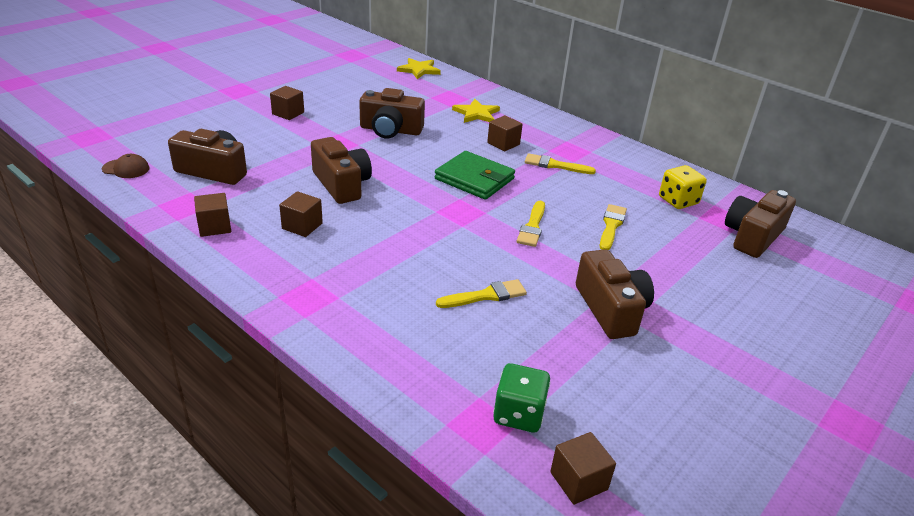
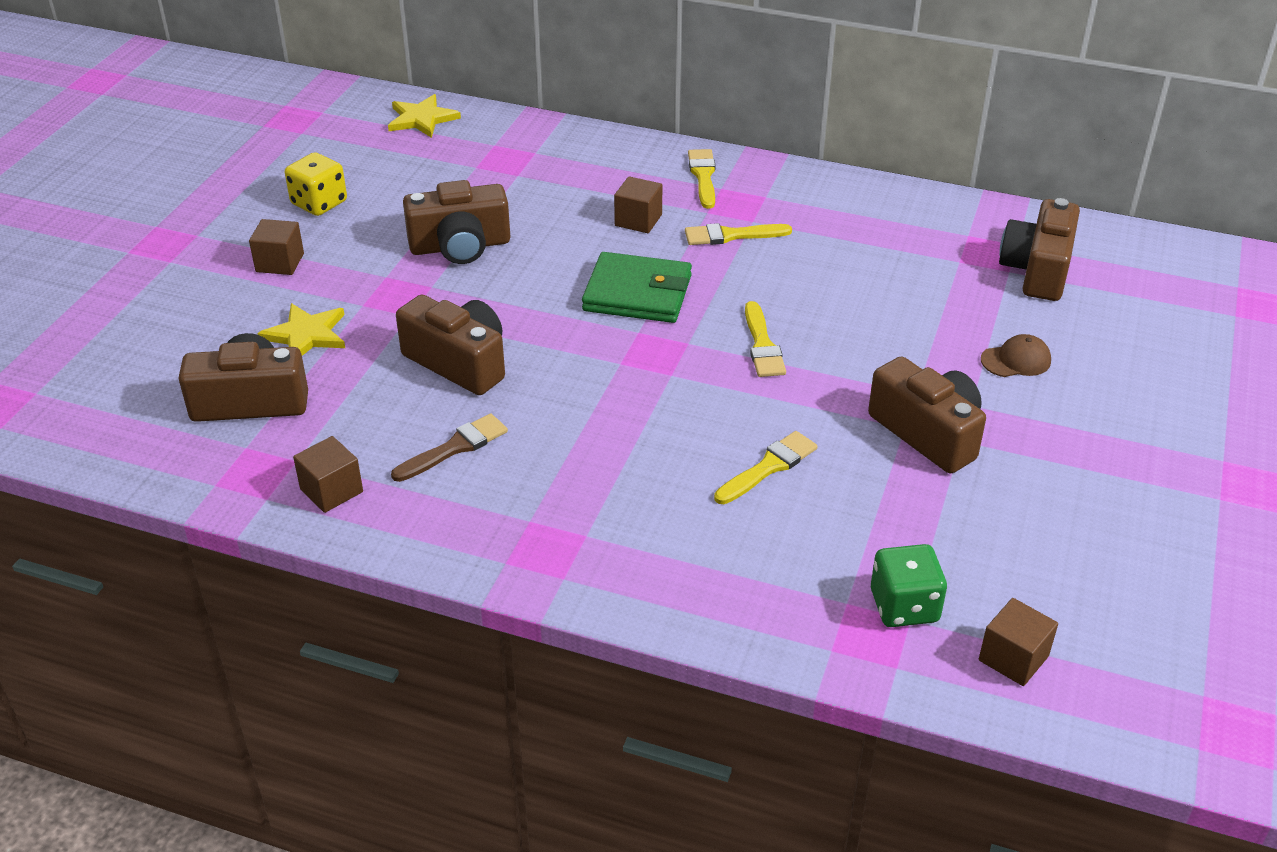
camera: 20 degrees left, 5 degrees up
(126, 169) = (110, 441): brown cap -> brown cap (1016, 360)
(302, 226) = (455, 447): brown cube -> brown brush
(476, 113) = (565, 177): yellow star -> yellow star (306, 335)
(611, 226) = (860, 310): yellow brush -> yellow brush (703, 176)
(678, 201) = (921, 243): yellow dice -> yellow dice (319, 203)

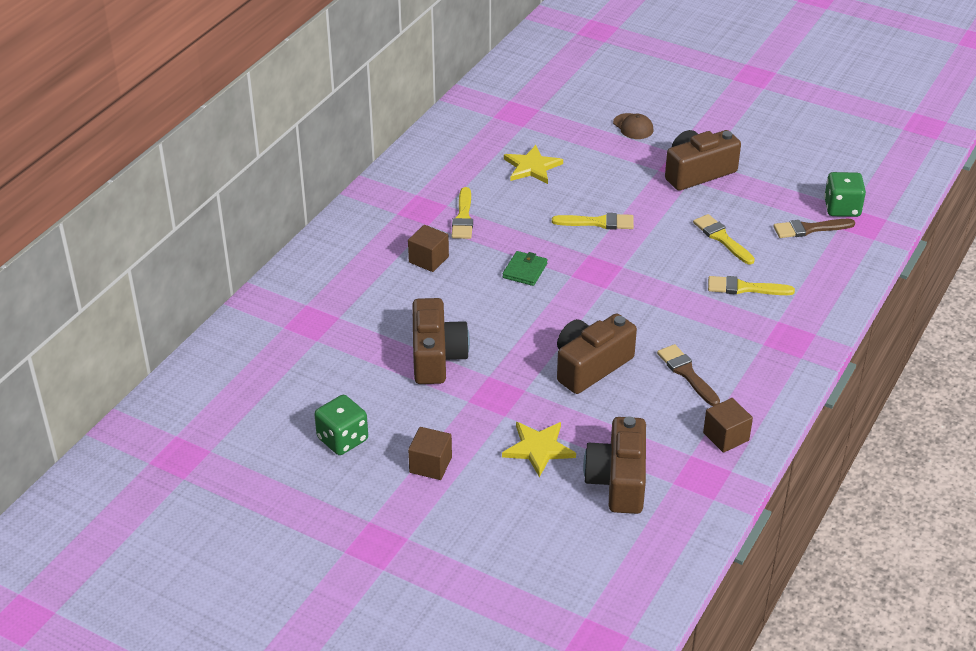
camera: 80 degrees left, 0 degrees up
(319, 203) = (342, 439): yellow dice -> green dice
(422, 119) = (219, 369): yellow star -> yellow star (532, 167)
(637, 293) = (525, 270): green wallet -> green wallet, size x0.54
(703, 176) = (377, 220): yellow brush -> yellow brush (744, 288)
(829, 566) = (809, 229): none -> brown brush
(1013, 658) = (879, 180): brown cube -> none
(1016, 360) = (633, 126): brown cap -> brown cap turned 150 degrees clockwise
(1037, 270) = (541, 98): brown camera -> none

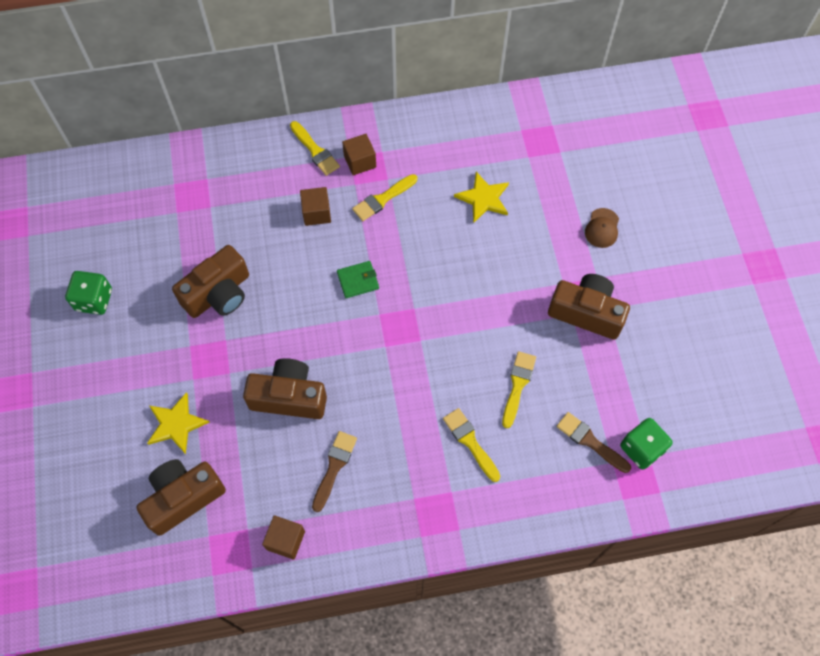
camera: 50 degrees right, 25 degrees up
(430, 465) = (109, 369): brown cube -> brown cube (360, 161)
(598, 222) = (457, 288): yellow brush -> yellow brush (315, 151)

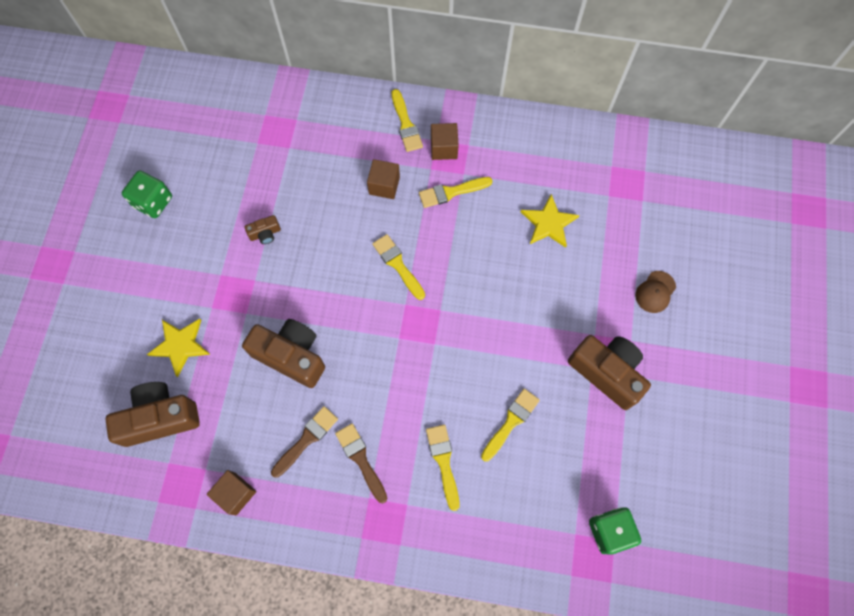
camera: 20 degrees right, 5 degrees up
(218, 294) = (265, 234): brown camera -> brown camera, size x0.45
(358, 280) = (397, 264): green wallet -> yellow brush
(590, 441) = (561, 504): brown brush -> brown brush (361, 459)

